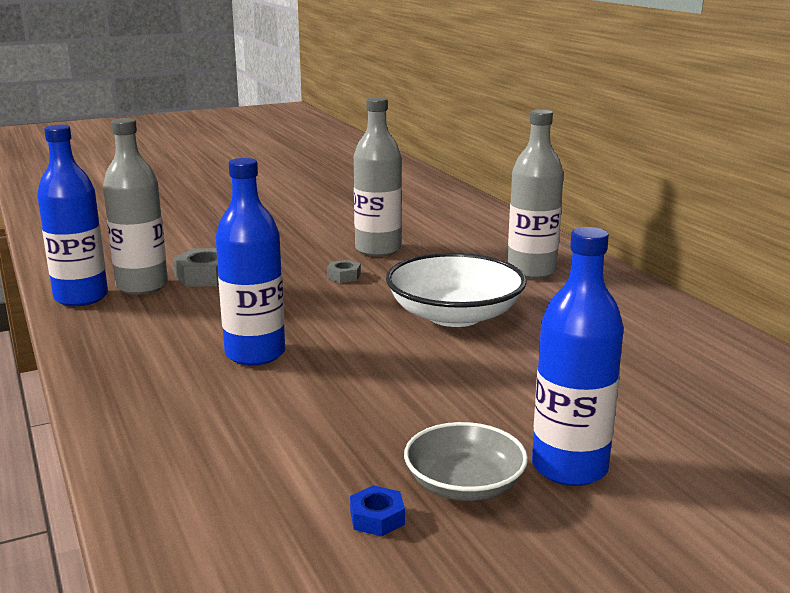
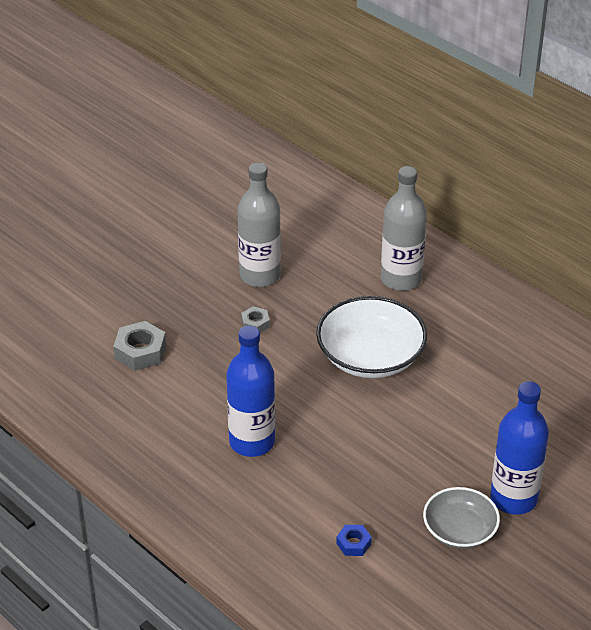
camera: 20 degrees left, 20 degrees up
(81, 297) = (60, 408): blue bottle -> none
(142, 286) = (98, 379): grey bottle -> none
(377, 518) = (424, 571): blue nut -> blue nut (353, 543)

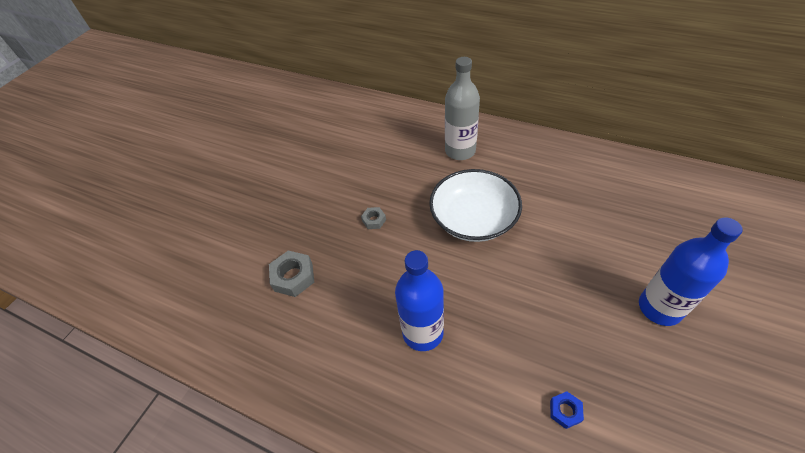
camera: 15 degrees left, 10 degrees up
(260, 275) = (359, 180): grey bottle -> none
(459, 530) = (641, 358): grey bowl -> none

